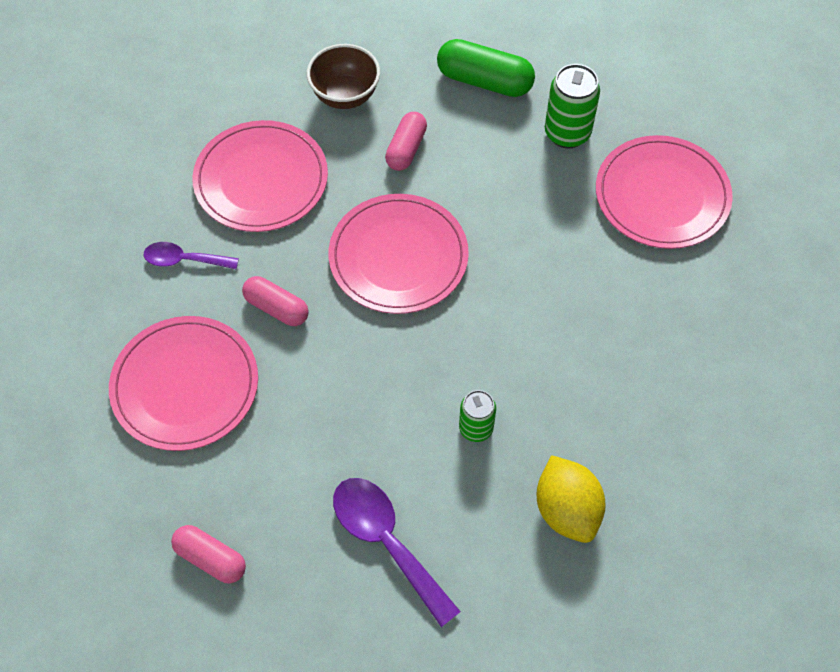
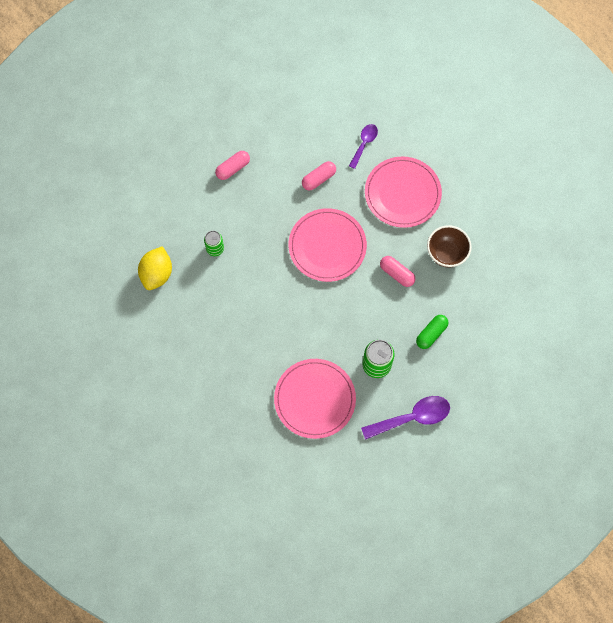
camera: 110 degrees right, 10 degrees up
(185, 385) = (291, 127): pink plate -> none
(211, 559) = (199, 116): pink capsule -> pink capsule (233, 168)
(387, 542) = (175, 190): purple spoon -> purple spoon (412, 417)
(484, 81) = (431, 334): green capsule -> green capsule, size x0.66
(567, 510) = (157, 274): yellow lemon -> yellow lemon turned 75 degrees counterclockwise

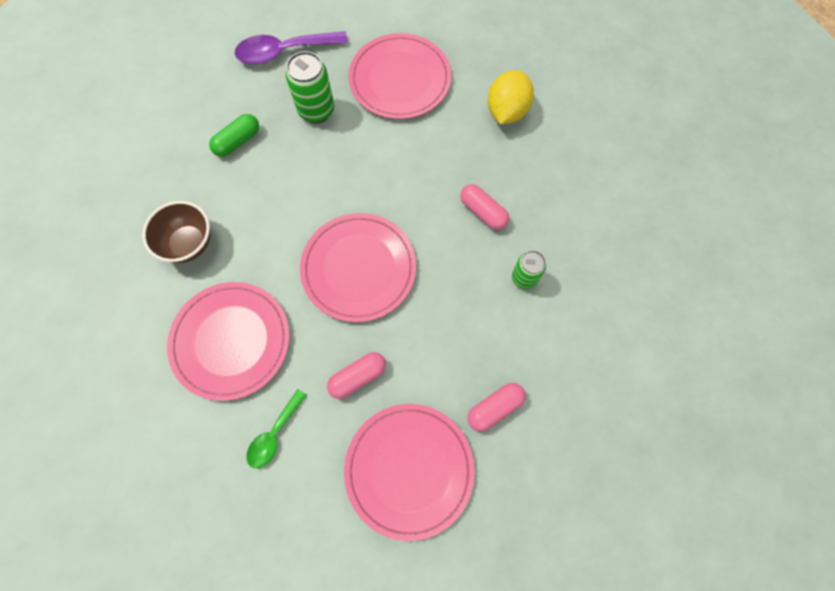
camera: 175 degrees left, 0 degrees up
(157, 274) = (608, 248): yellow lemon -> yellow lemon (506, 111)
(282, 132) = (409, 469): none -> pink plate
(364, 144) = (274, 434): purple spoon -> green spoon
(397, 274) = (266, 221): pink capsule -> pink capsule (483, 212)

